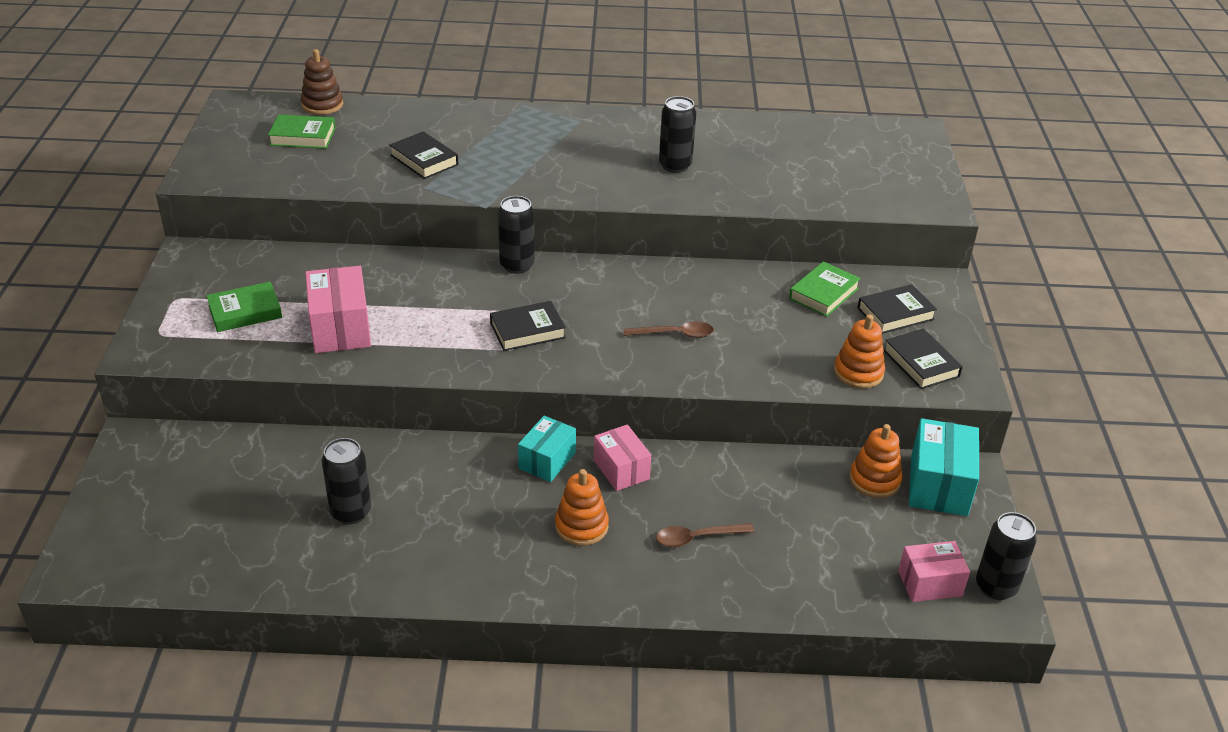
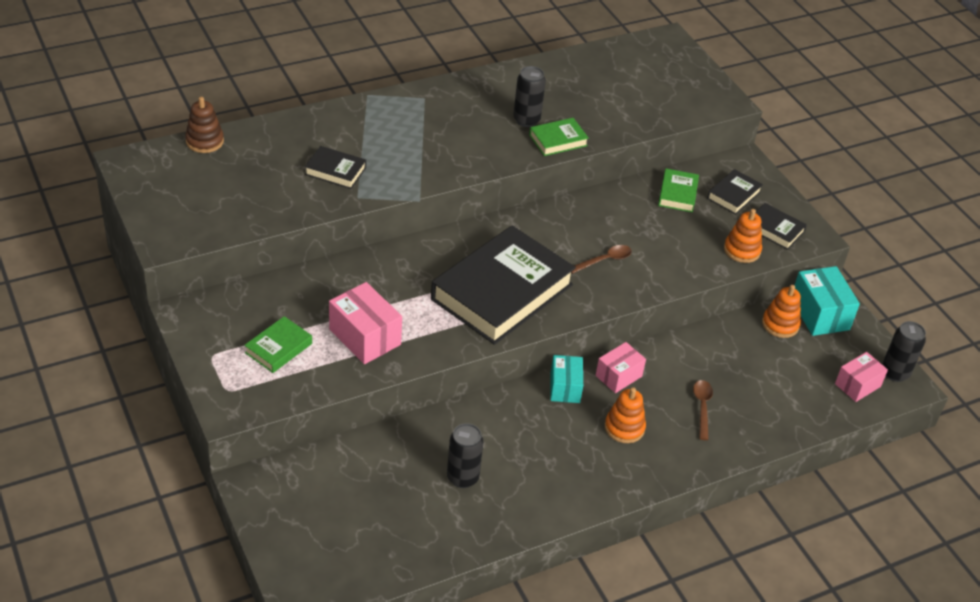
camera: 30 degrees left, 5 degrees up
(303, 136) = (217, 177): green book -> green book (558, 140)
(517, 265) = (450, 239): black can -> none
(527, 331) = (502, 292): black book -> black book, size x2.29
(621, 469) = (618, 376): pink box -> pink box turned 75 degrees counterclockwise
(697, 538) = (702, 407): brown spoon -> brown spoon turned 135 degrees clockwise

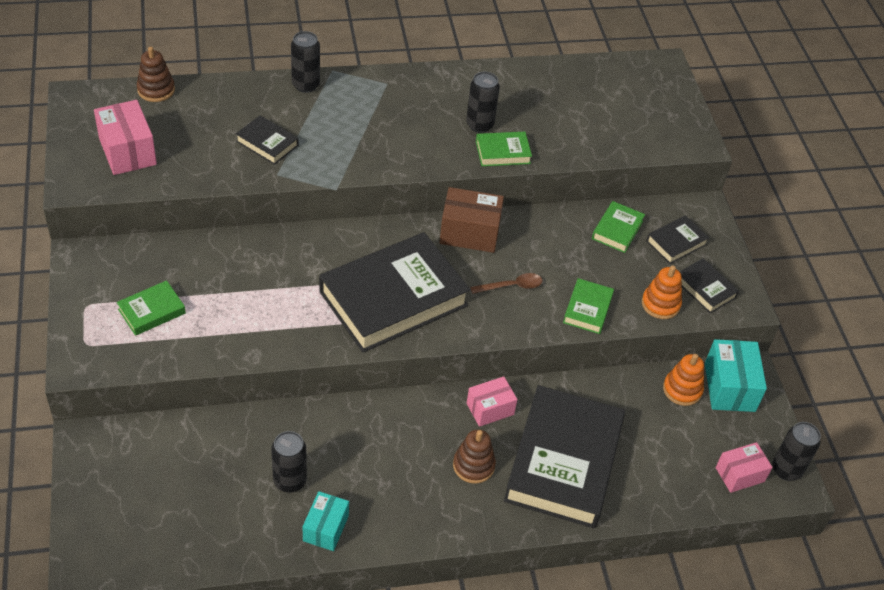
camera: 15 degrees right, 5 degrees up
(348, 112) = (305, 85): none -> black can
(365, 337) = (238, 317): pink box -> pink box (127, 151)
(546, 221) = (469, 233): none -> brown box
(565, 387) = (430, 409): turquoise box -> turquoise box (325, 528)
(624, 428) = (473, 465): orange stacking toy -> brown stacking toy
(680, 267) = (587, 309): none -> green book
(702, 407) = (563, 462): brown spoon -> black book

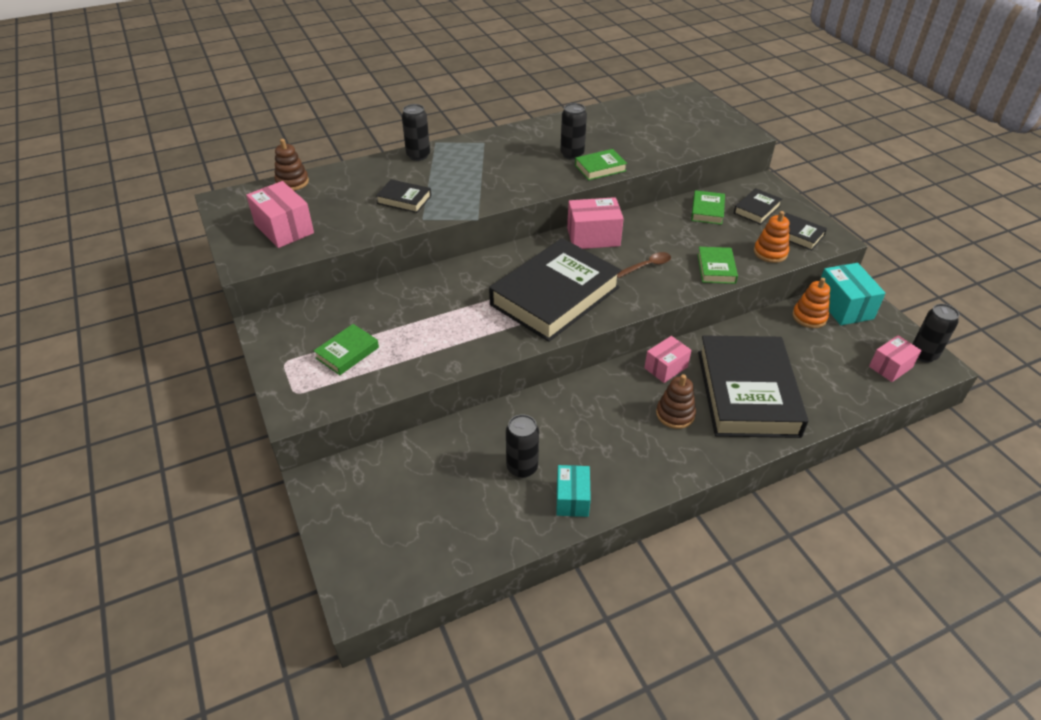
camera: 10 degrees left, 5 degrees down
(469, 233) = (593, 237): brown box -> pink box

